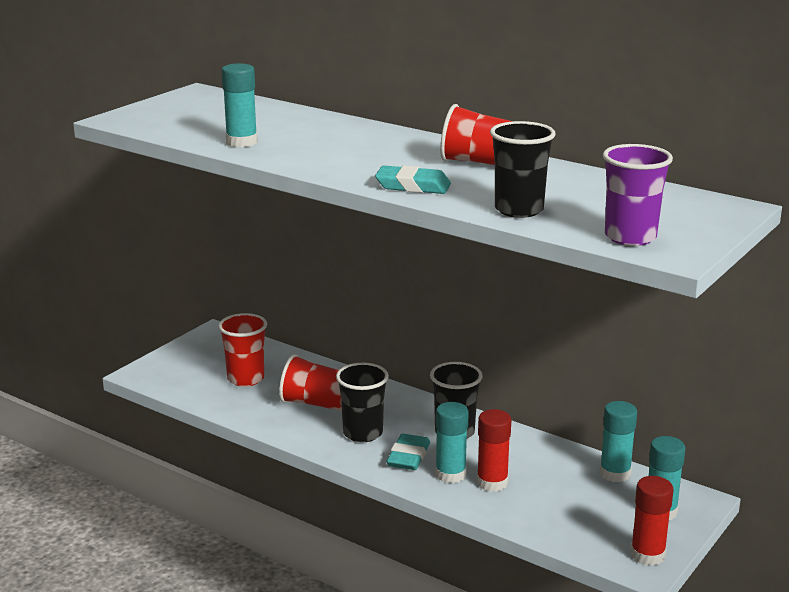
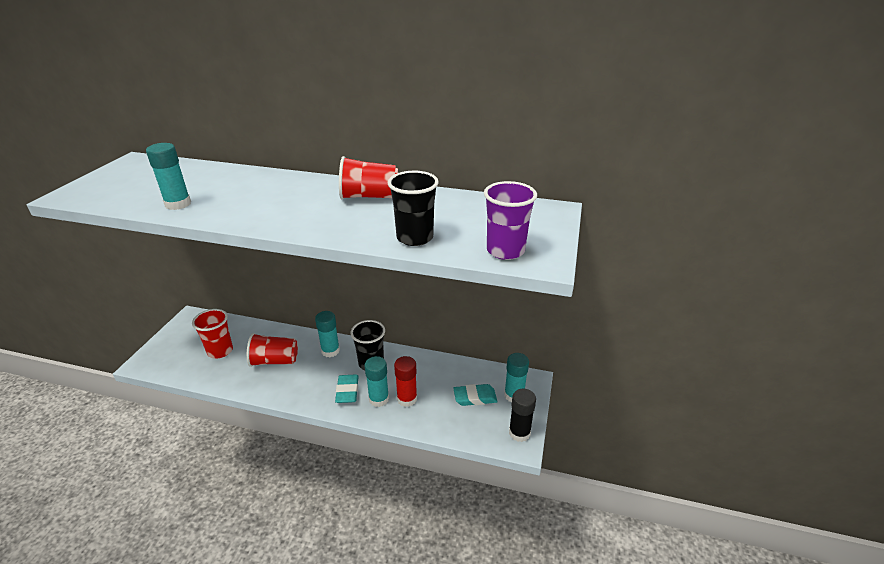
camera: 20 degrees left, 10 degrees up
(363, 433) = (312, 378): black cup -> none
(413, 186) = (327, 227): turquoise eraser -> turquoise eraser (475, 397)
(615, 473) = (477, 372): turquoise glue stick -> turquoise glue stick (330, 351)
(647, 555) = (519, 433): red glue stick -> black glue stick

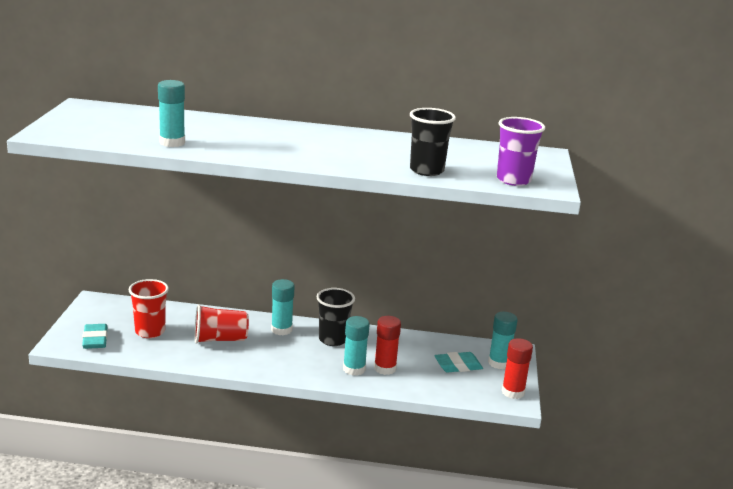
camera: 10 degrees left, 10 degrees down
(347, 391) = (316, 363): turquoise eraser -> turquoise eraser (95, 340)
(369, 196) = (362, 140): red cup -> none
(519, 433) = (513, 392): black glue stick -> red glue stick

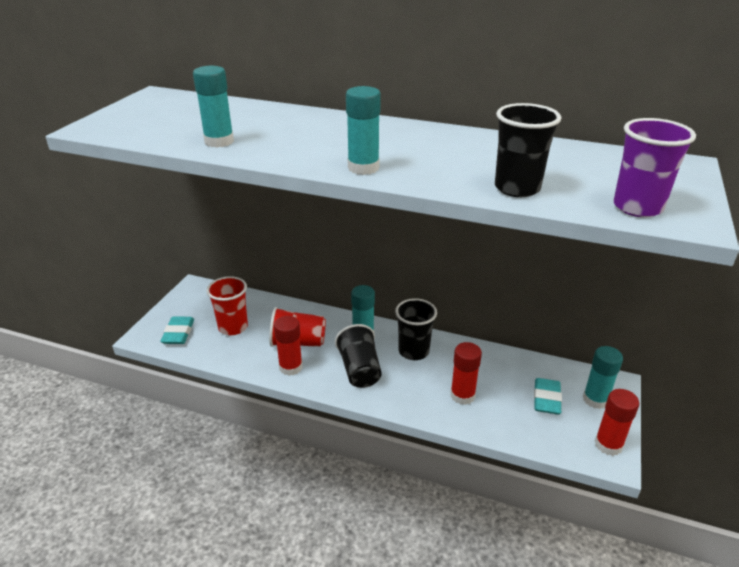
camera: 15 degrees right, 10 degrees up
(220, 359) = (290, 367): none -> red glue stick
(286, 356) = (359, 370): none -> black cup
(354, 369) = (428, 393): turquoise glue stick -> turquoise glue stick (363, 168)
(458, 366) = (546, 399): turquoise eraser -> turquoise eraser turned 75 degrees counterclockwise

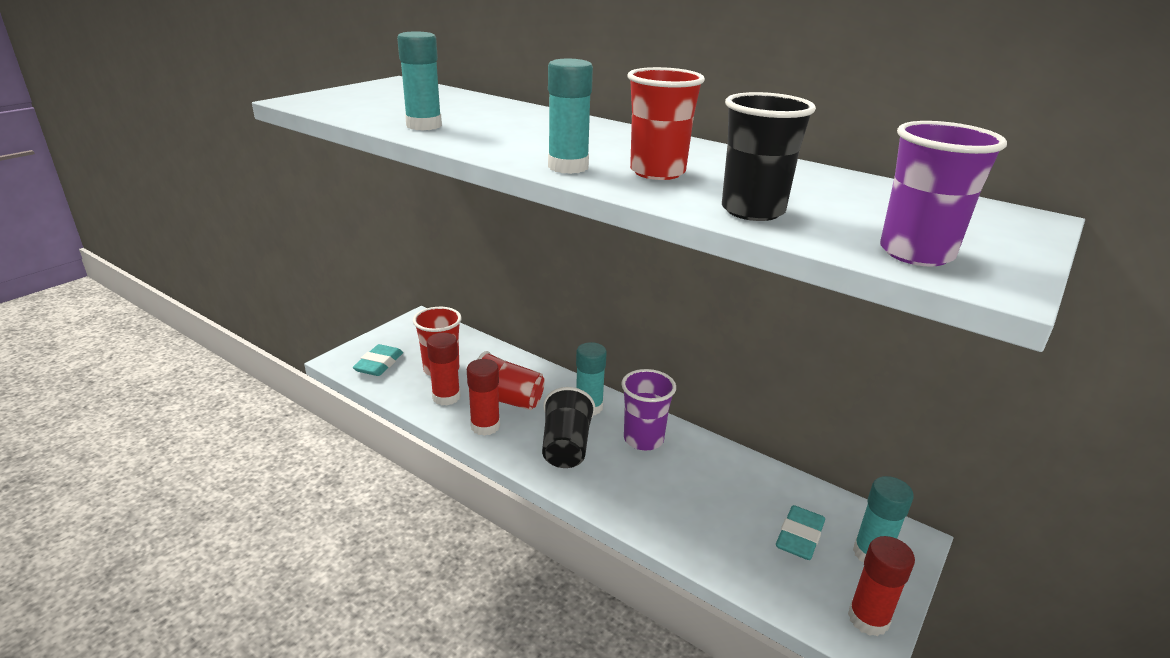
camera: 15 degrees right, 5 degrees down
(413, 351) = (643, 439): black cup -> purple cup
(430, 162) = (657, 172): none -> red cup
(462, 395) = (684, 506): red glue stick -> red glue stick (446, 397)

